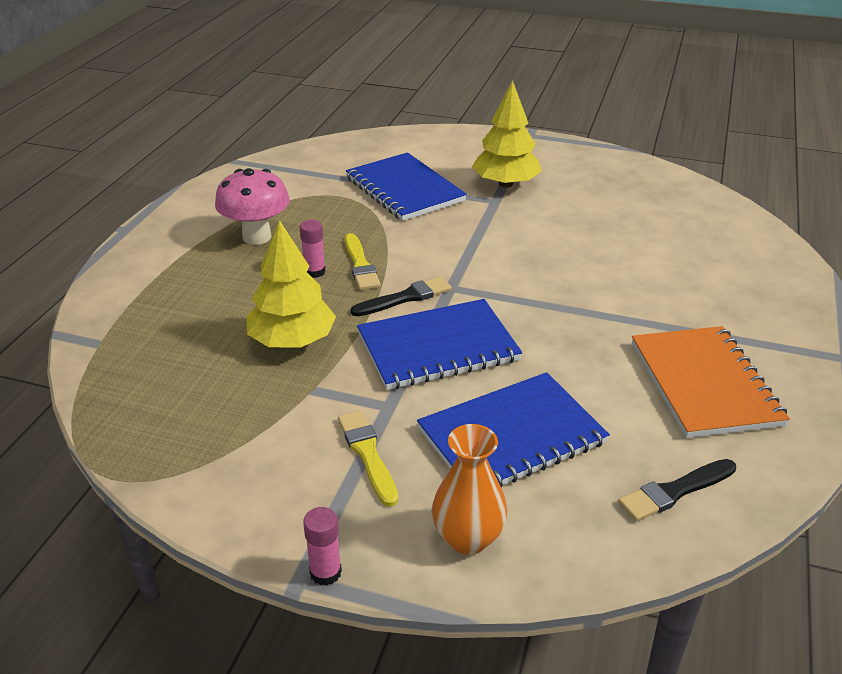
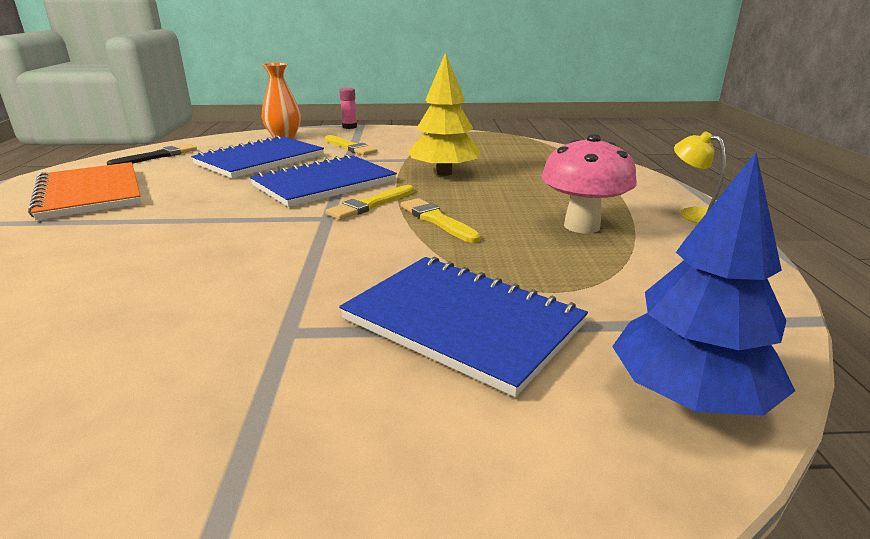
camera: 160 degrees right, 10 degrees down
(154, 232) = (692, 214): none -> yellow lamp
(314, 272) = (478, 209): pink glue stick -> none
(340, 150) = (689, 395): none -> blue tree
(405, 298) = (370, 205): black brush -> yellow brush
(505, 184) = (267, 377): yellow tree -> none

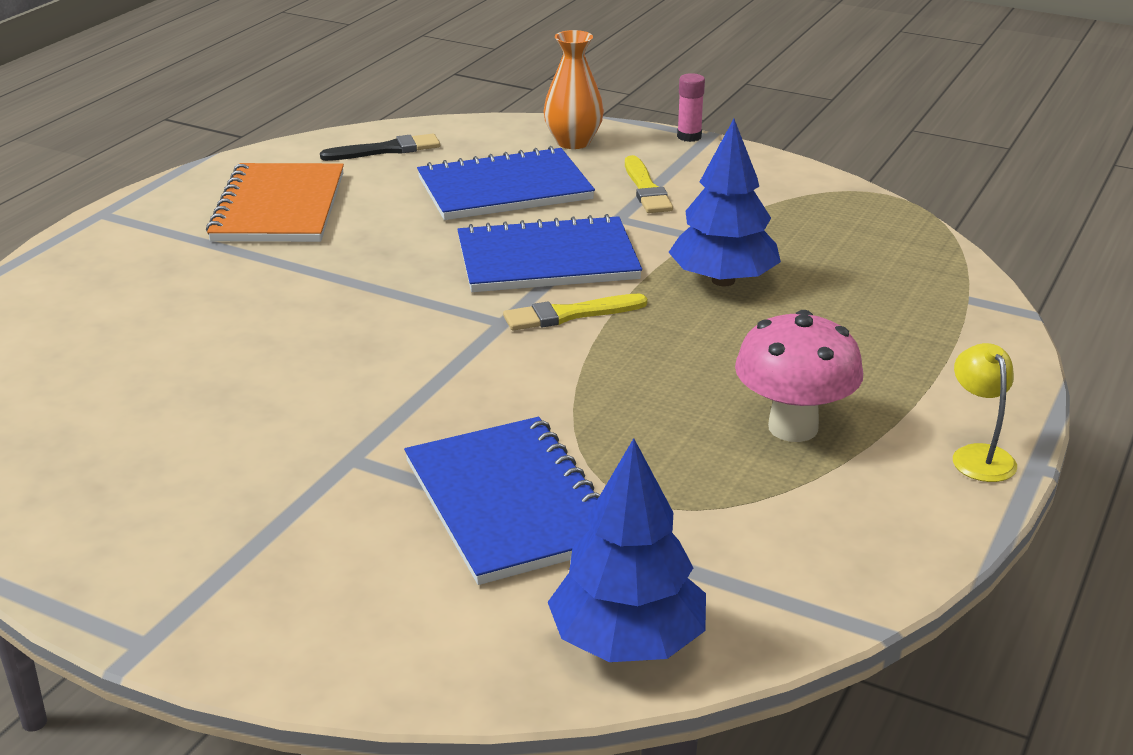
camera: 30 degrees right, 5 degrees up
(437, 220) = (624, 364): yellow brush -> none
(444, 173) = (723, 280): yellow tree -> blue tree

